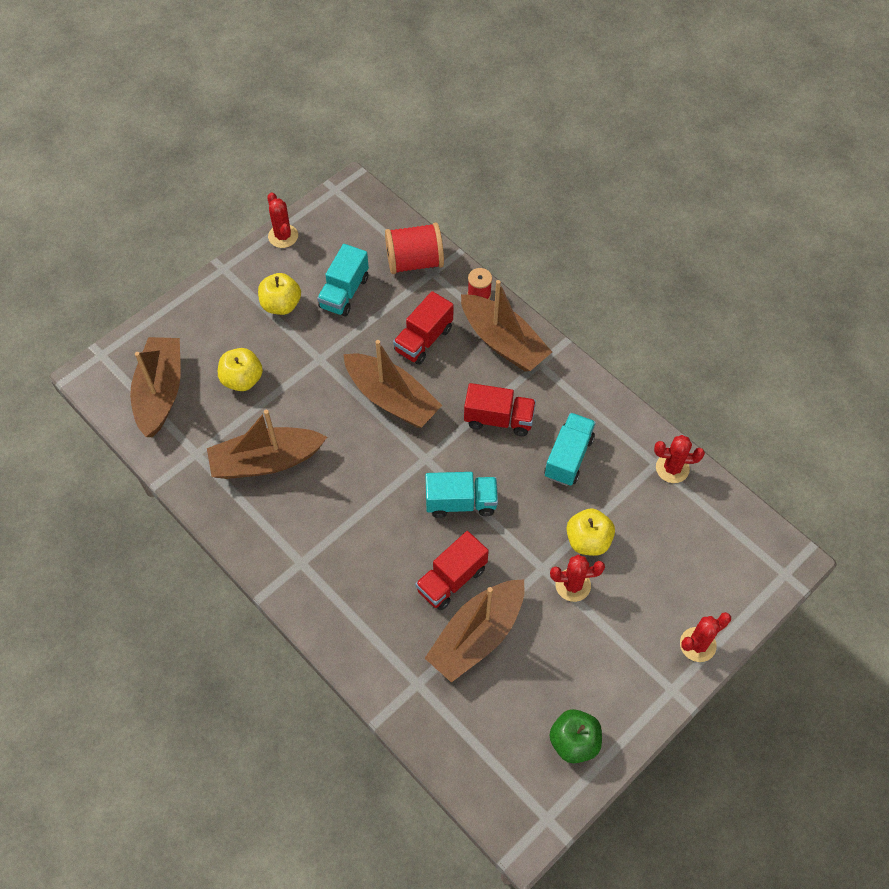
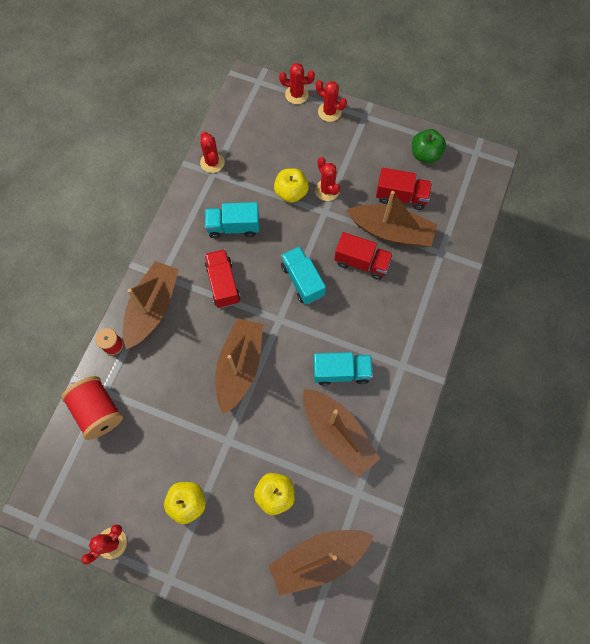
camera: 115 degrees left, 10 degrees up
(344, 292) = (153, 454): turquoise truck -> turquoise truck (341, 372)
(423, 340) = (175, 368): red truck -> red truck (401, 196)
(744, 614) = (296, 94): none -> red cactus

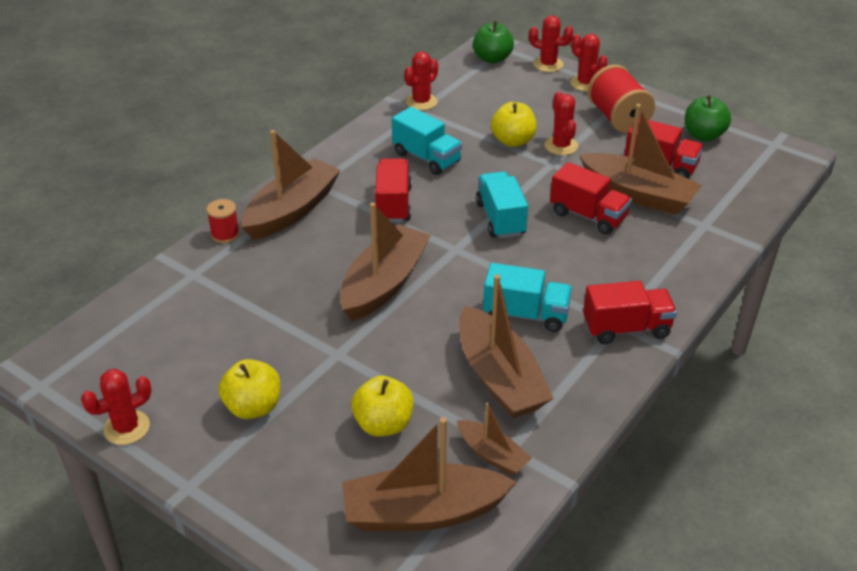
camera: 15 degrees right, 30 degrees down
(98, 411) = (176, 291): red spool -> red spool (618, 118)
(212, 162) = (421, 102): red cactus -> red cactus turned 45 degrees clockwise
(233, 227) = (426, 158): turquoise truck -> turquoise truck turned 150 degrees counterclockwise
(252, 97) = (492, 59): none -> green apple
(348, 501) = (492, 455): none -> brown boat
(408, 368) = (626, 328): none -> red truck

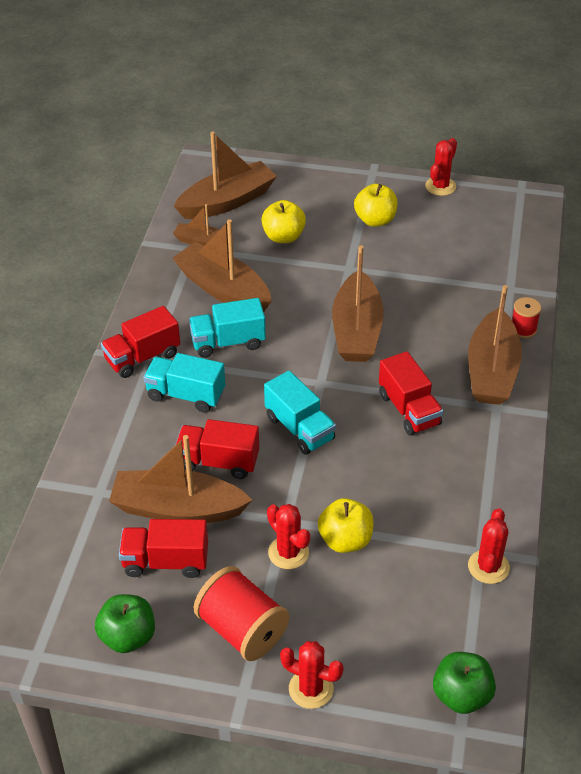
camera: 155 degrees right, 5 degrees up
(426, 158) = (419, 479): turquoise truck -> turquoise truck (186, 395)
(548, 64) = (380, 714): red cactus -> none

